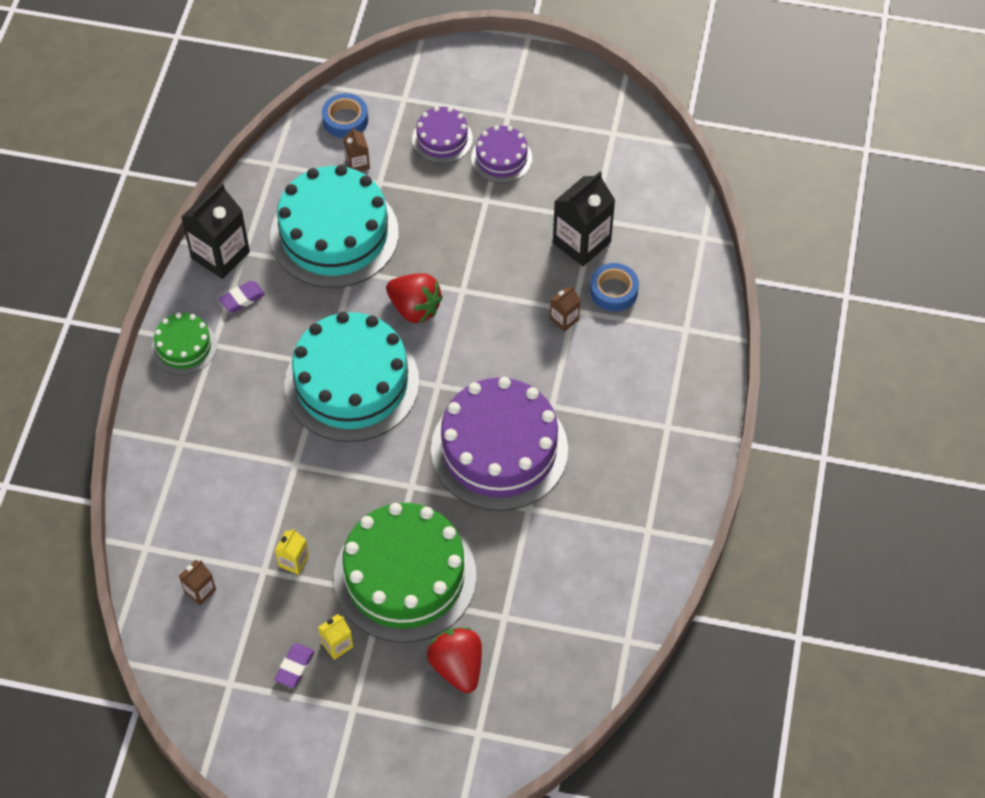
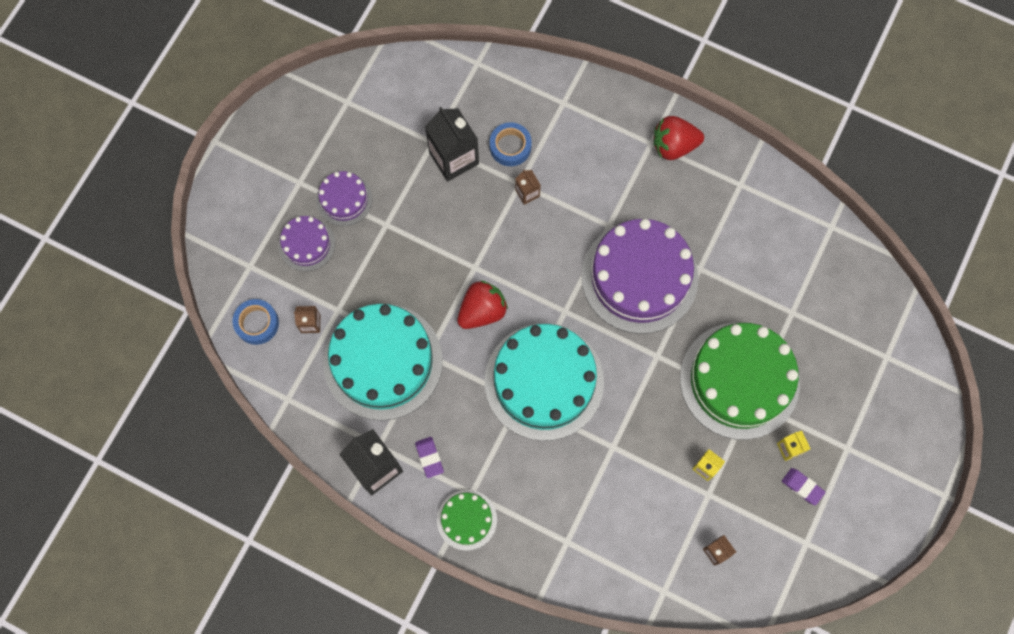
camera: 75 degrees left, 15 degrees up
(457, 667) = (828, 359): red strawberry -> red strawberry (674, 146)

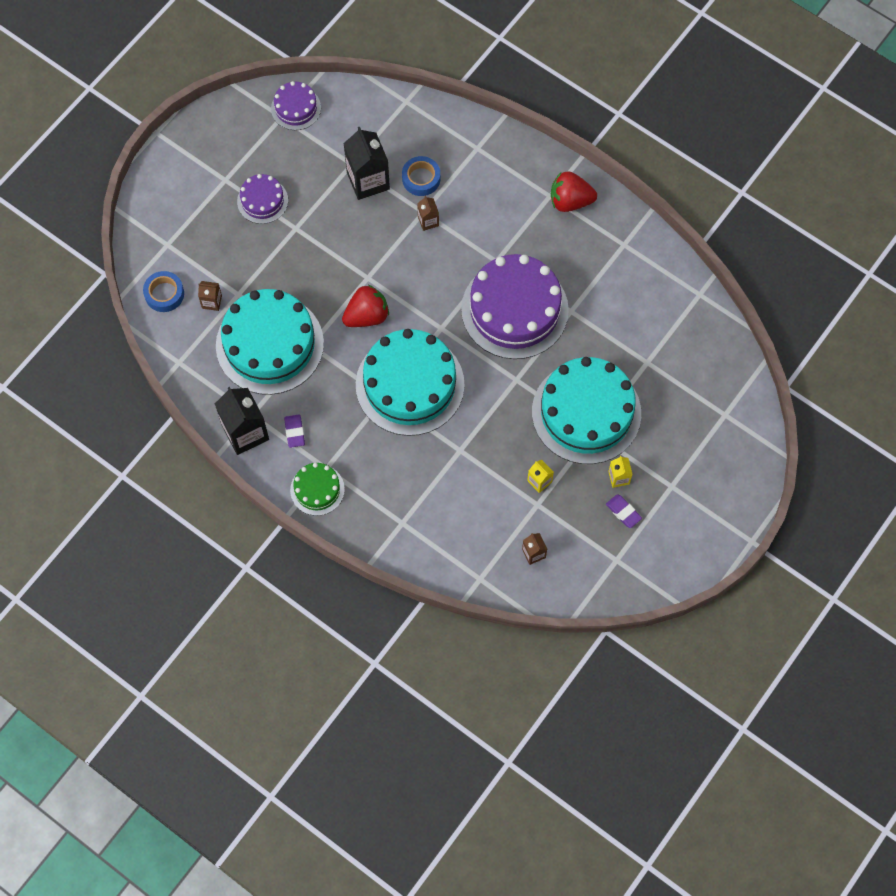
camera: 10 degrees right, 5 degrees down
(307, 244) = (221, 233): purple cake -> purple cake (296, 108)
(739, 380) = (586, 412): green cake -> turquoise cake

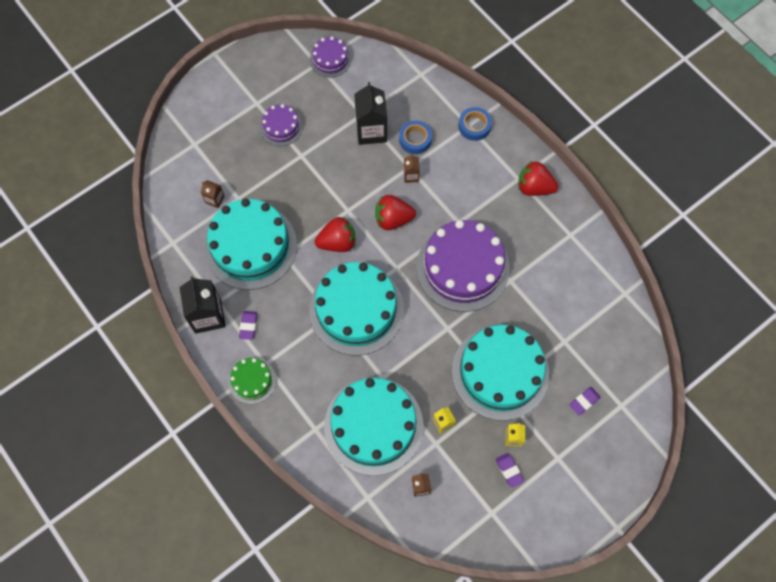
camera: 15 degrees right, 0 degrees up
(164, 294) = (179, 183): blue tape -> blue tape (474, 126)
(422, 275) = (393, 219): none -> red strawberry
(465, 503) = (373, 425): none -> turquoise cake
(684, 420) = (584, 401): none -> purple eraser

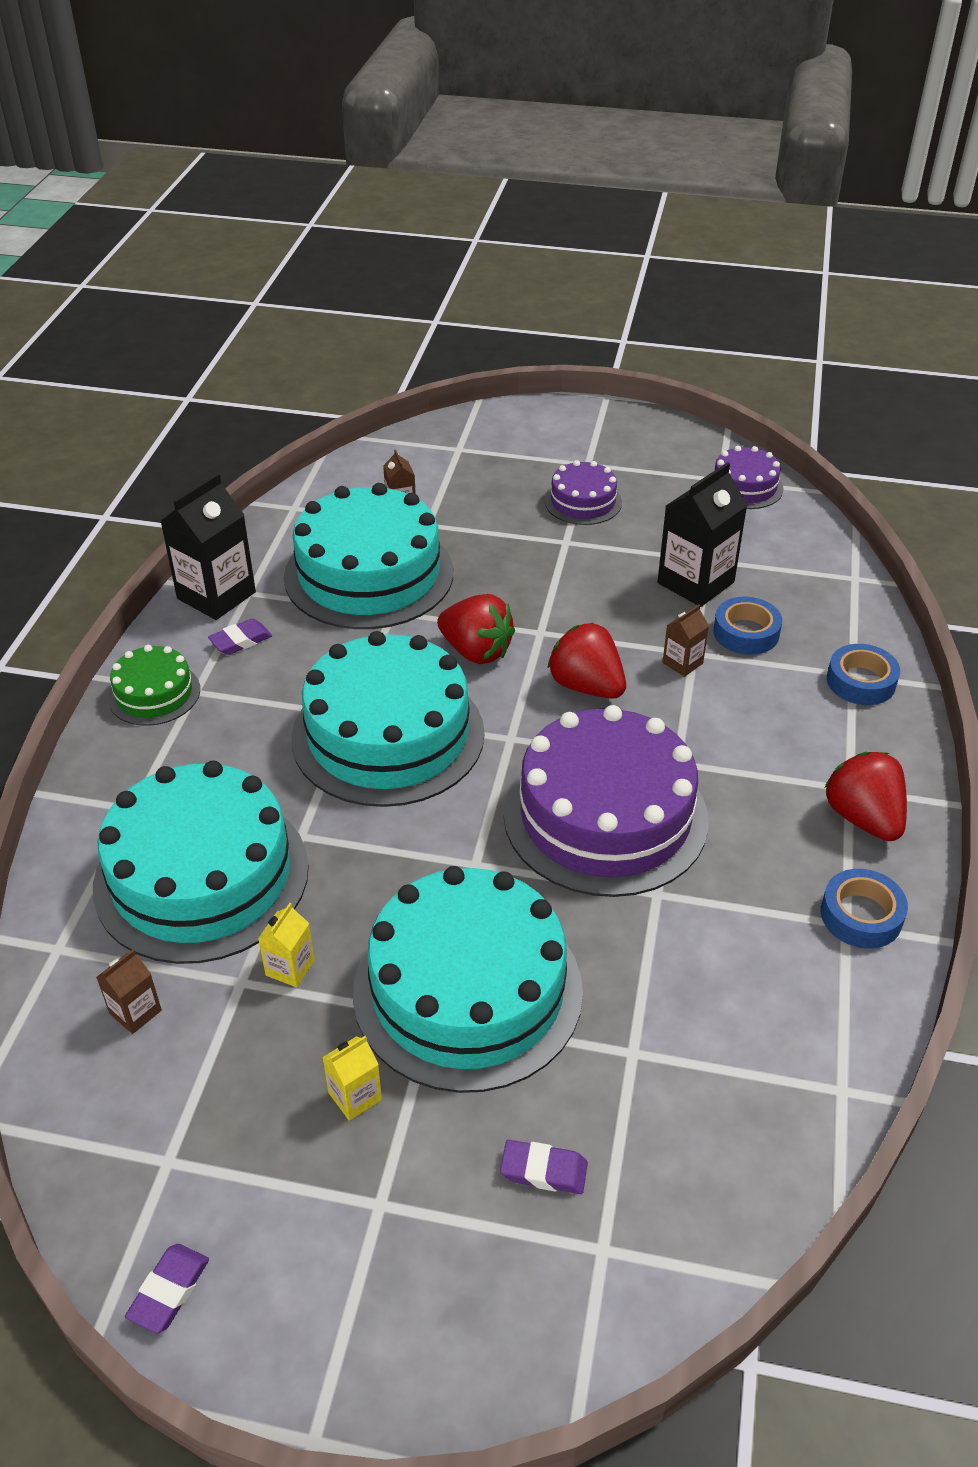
camera: 50 degrees right, 25 degrees down
(509, 470) = (281, 1133): purple eraser -> purple eraser (169, 1291)
(571, 227) = (861, 915): none -> blue tape

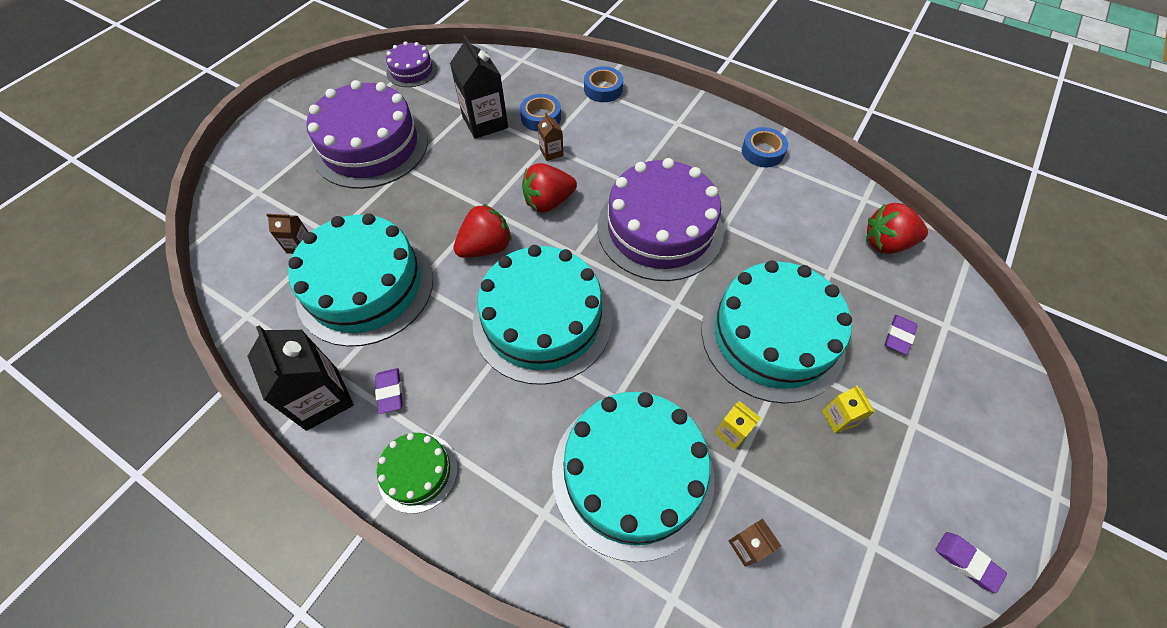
camera: 70 degrees left, 15 degrees up
(583, 502) = (370, 146): purple cake -> purple cake, size x2.05
(863, 818) = (699, 126): red strawberry -> red strawberry (886, 243)

